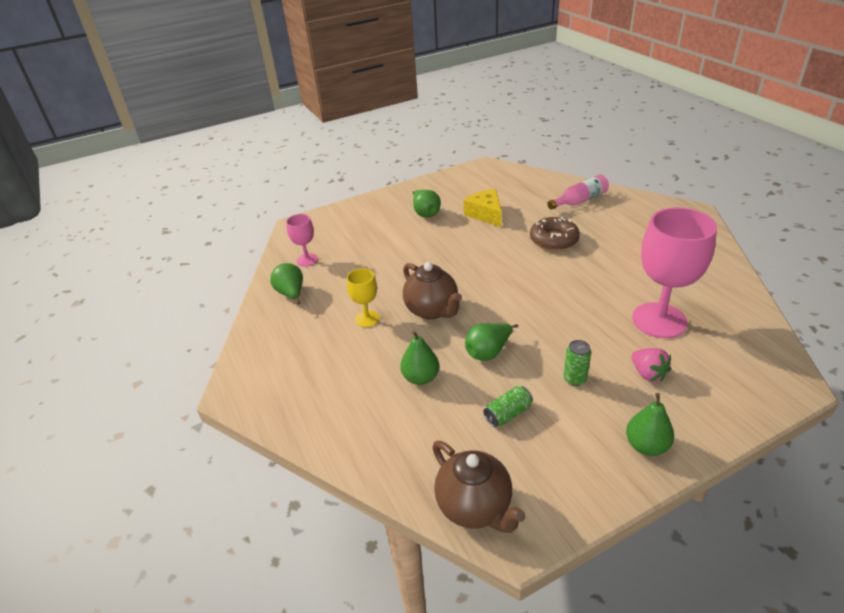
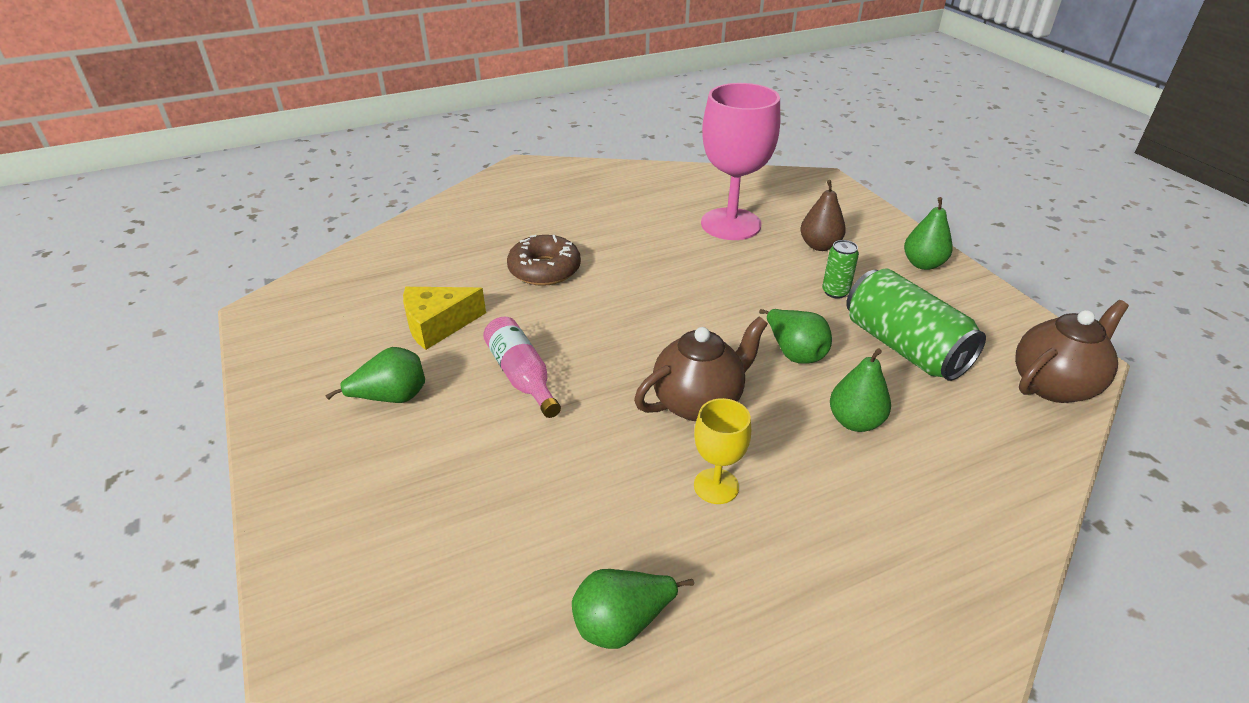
camera: 90 degrees left, 0 degrees up
(307, 260) = (491, 602): pink goblet -> none
(508, 414) = (904, 347): green can -> green can, size x2.11
(580, 201) = (449, 235): pink bottle -> pink bottle (522, 376)
(648, 374) = (819, 246): pink strawberry -> brown pear

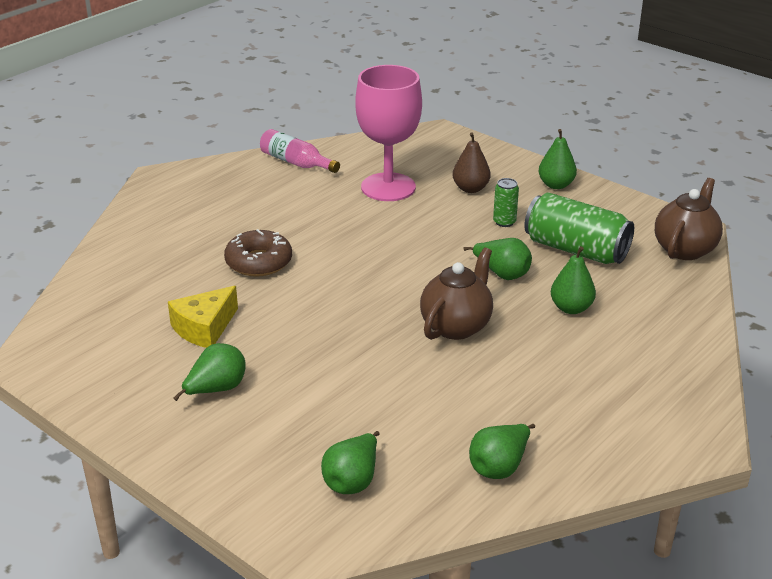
camera: 25 degrees left, 5 degrees down
(435, 571) = (352, 481): none -> green pear
(522, 376) = (309, 345): pink bottle -> pink bottle (296, 163)
(716, 486) = (505, 374): yellow goblet -> none

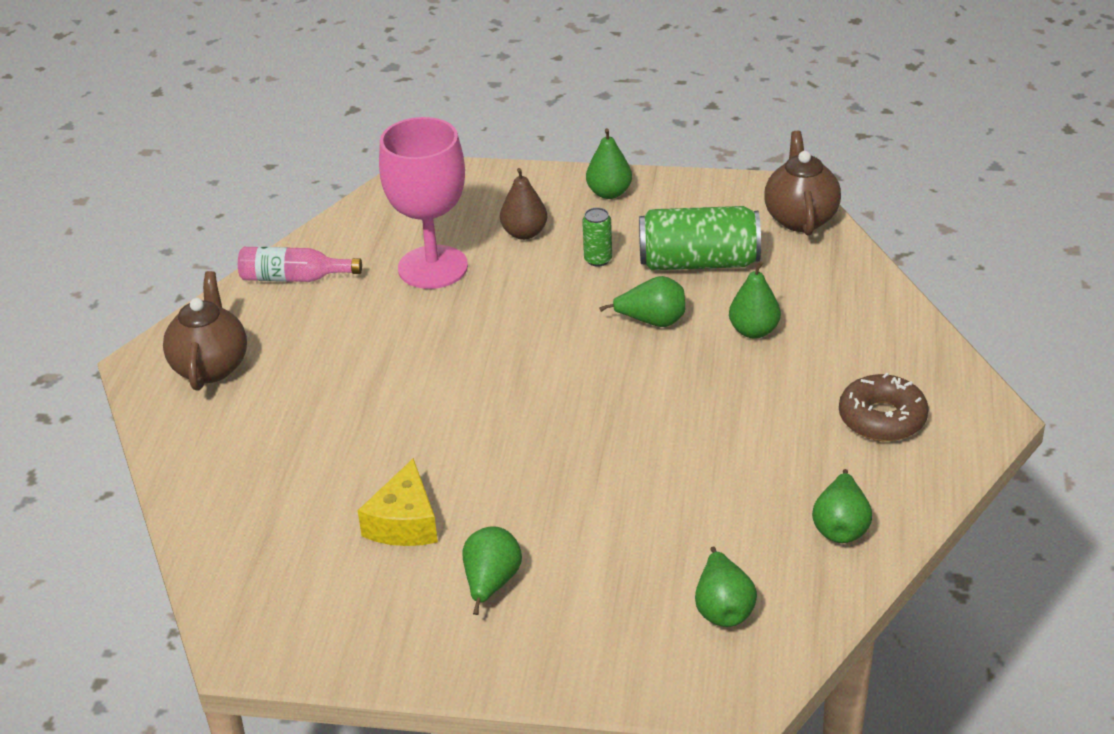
camera: 30 degrees left, 5 degrees up
(259, 262) = (382, 419): brown donut -> brown donut (882, 418)
(456, 326) = (663, 400): brown teapot -> brown teapot (210, 366)

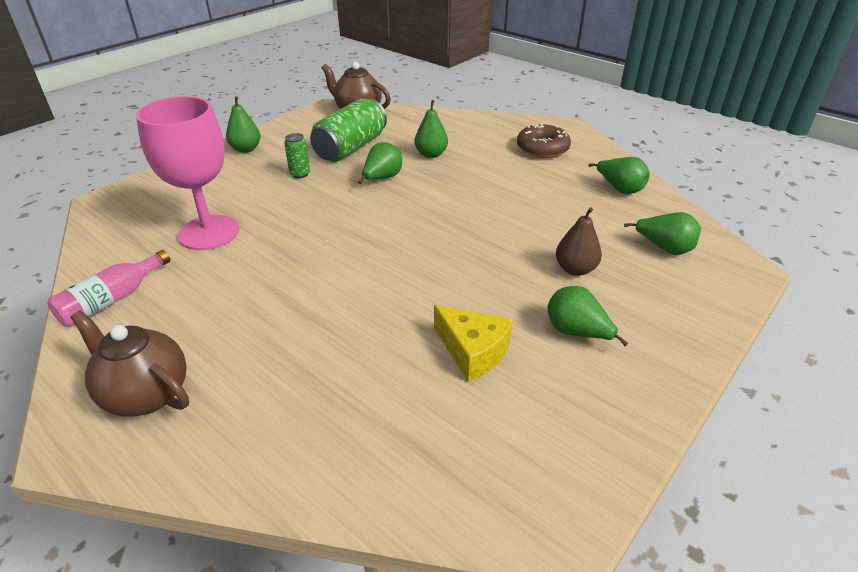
camera: 60 degrees left, 0 degrees up
(524, 233) = (234, 187): brown pear -> brown pear (575, 269)

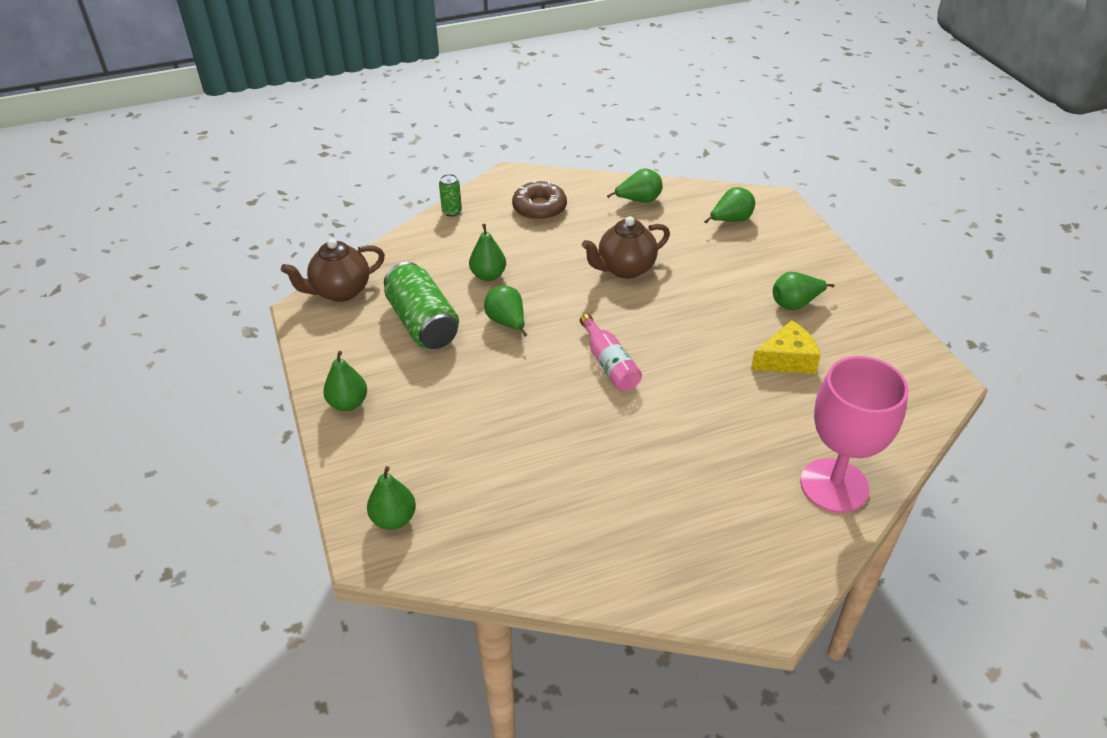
camera: 60 degrees left, 5 degrees up
(112, 300) = (585, 564): pink bottle -> pink bottle (609, 363)
(138, 200) = (394, 519): none -> green pear
(146, 394) = (737, 556): brown teapot -> brown teapot (625, 269)
(209, 232) = (513, 471): pink goblet -> pink goblet (834, 485)
(300, 174) = (447, 376): green can -> green can (452, 211)
(575, 269) = (727, 272): brown pear -> none

